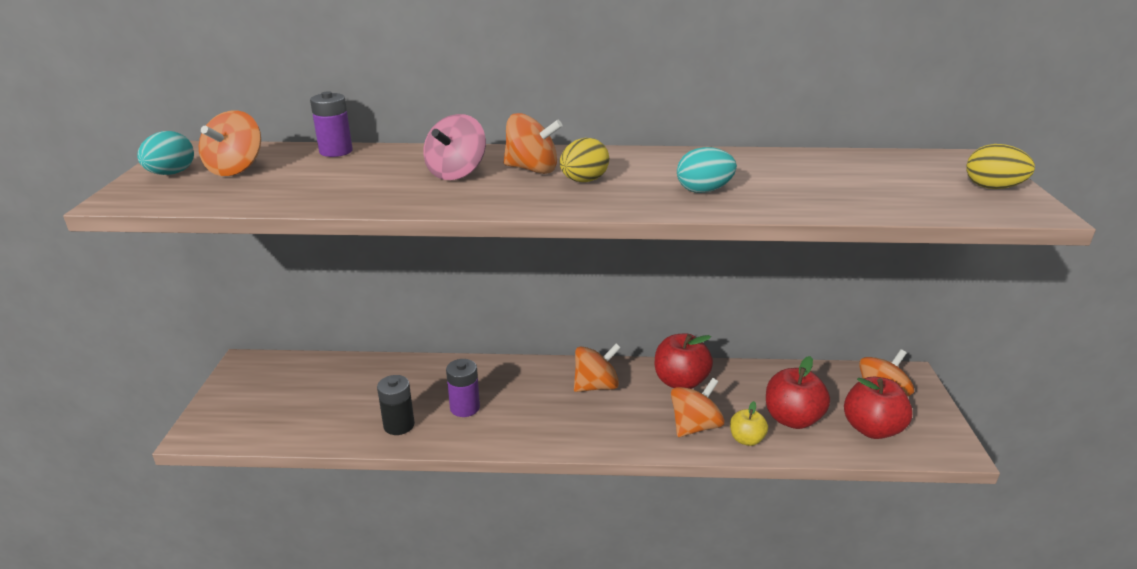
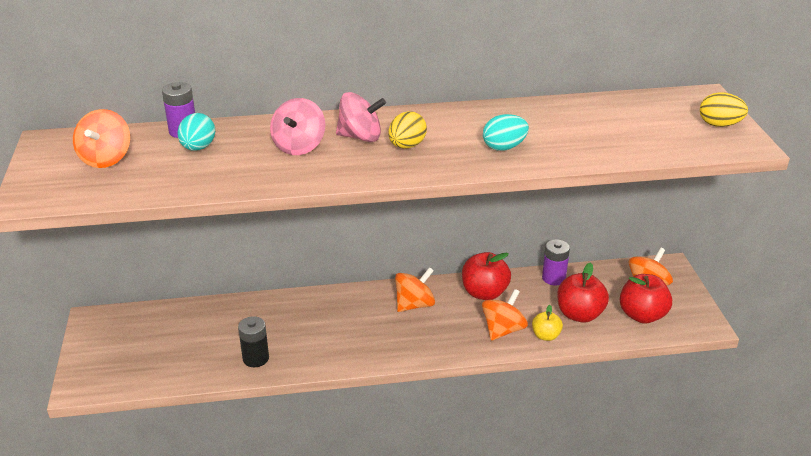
camera: 10 degrees left, 5 degrees up
(171, 173) = (51, 169): turquoise egg -> turquoise egg (198, 148)
(465, 408) = (307, 336): purple battery -> purple battery (553, 278)
(532, 169) = (360, 137): orange spinning top -> pink spinning top

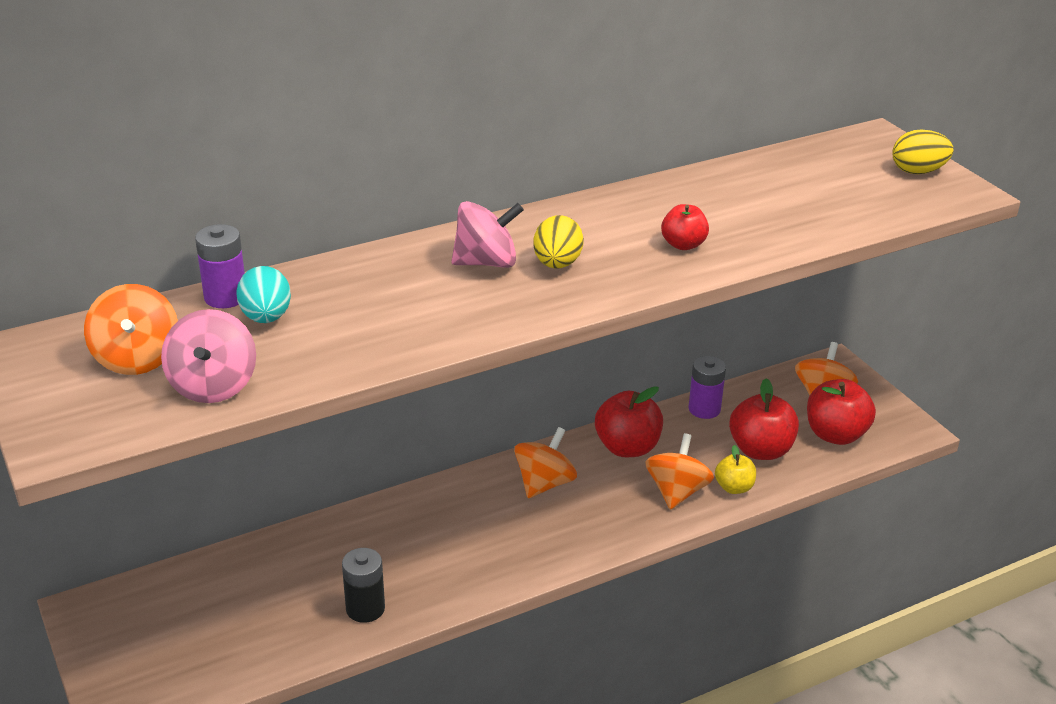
camera: 20 degrees left, 0 degrees up
(299, 146) = (411, 290): pink spinning top -> pink spinning top (213, 386)
(504, 147) = (683, 245): turquoise egg -> red apple

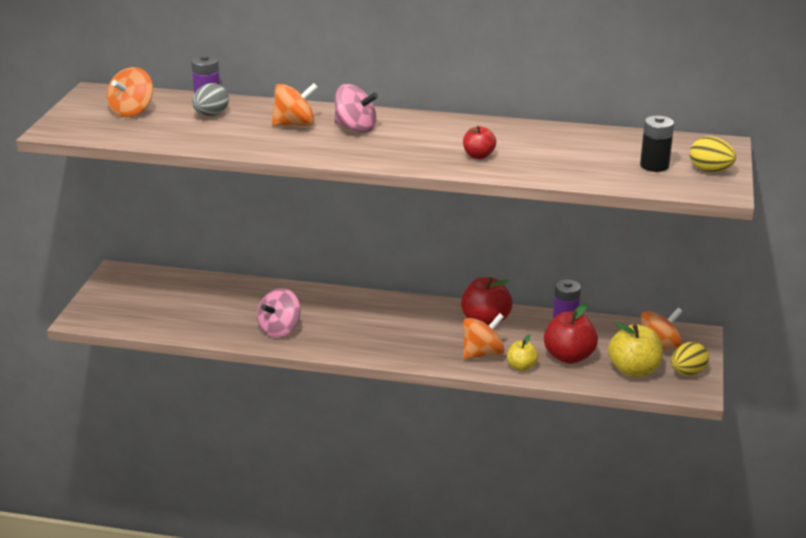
camera: 40 degrees right, 5 degrees down
(213, 386) = (145, 132): pink spinning top -> pink spinning top (279, 329)
(266, 318) = (211, 115): turquoise egg -> grey egg
(365, 608) = (239, 329): black battery -> black battery (654, 166)
(544, 483) = (410, 317): orange spinning top -> orange spinning top (295, 124)
(557, 264) = (391, 141): yellow egg -> yellow egg (687, 372)
(835, 435) = (634, 370): red apple -> yellow apple

